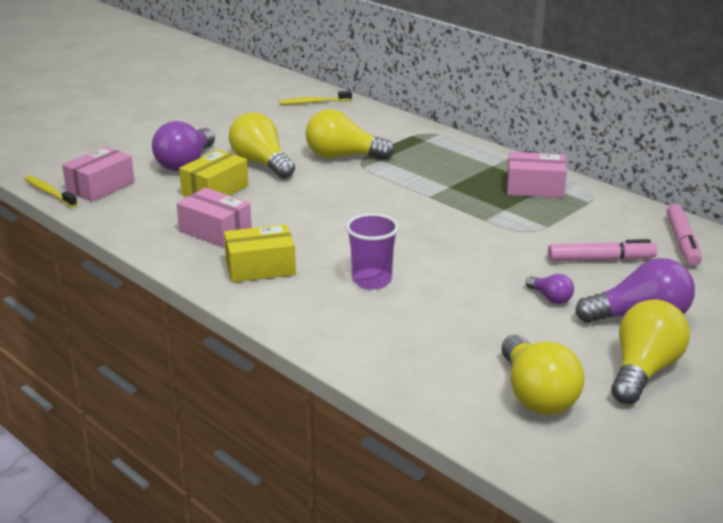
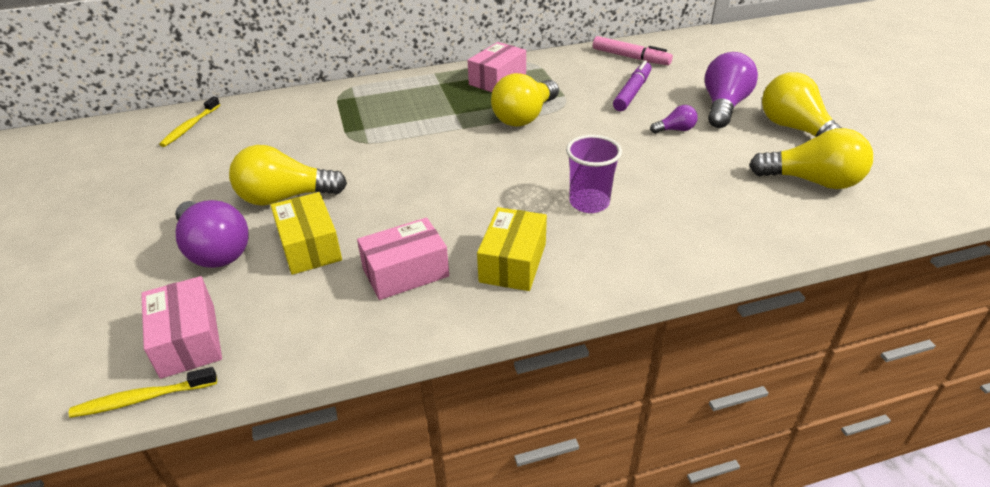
camera: 60 degrees left, 10 degrees up
(343, 156) = (332, 146): yellow light bulb -> yellow light bulb (524, 117)
(601, 259) = (632, 92): pink marker -> purple marker

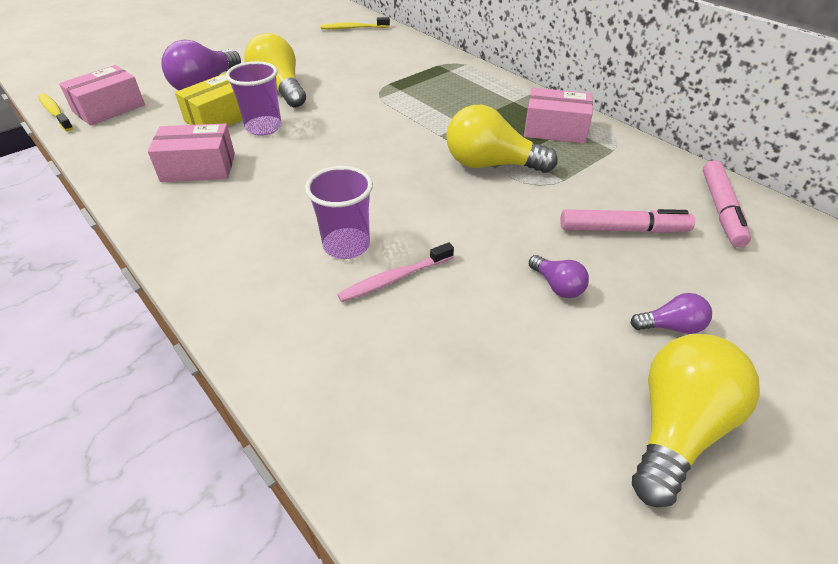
camera: 65 degrees right, 5 degrees up
(360, 219) = (263, 127): none -> purple cup
(405, 272) = (198, 167): pink box -> pink box turned 45 degrees counterclockwise
(512, 262) = (226, 219): yellow box -> none
(632, 92) = (623, 230): purple marker -> pink marker
(639, 189) = (394, 279): none -> pink toothbrush
(724, 106) = (671, 326): purple light bulb -> purple light bulb, size x0.49
(812, 181) = (519, 468): yellow light bulb -> none

